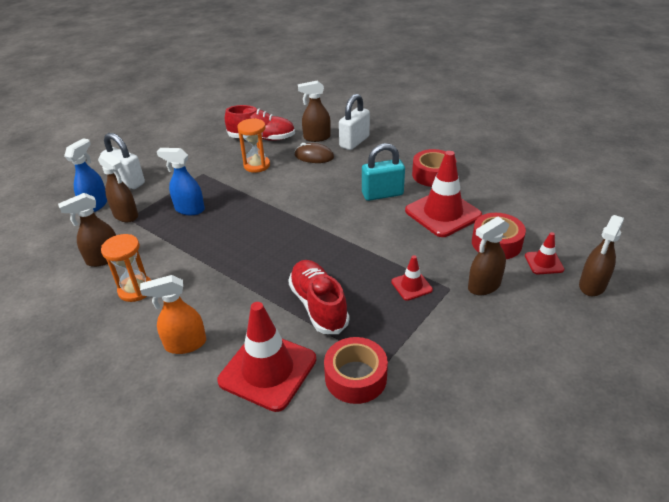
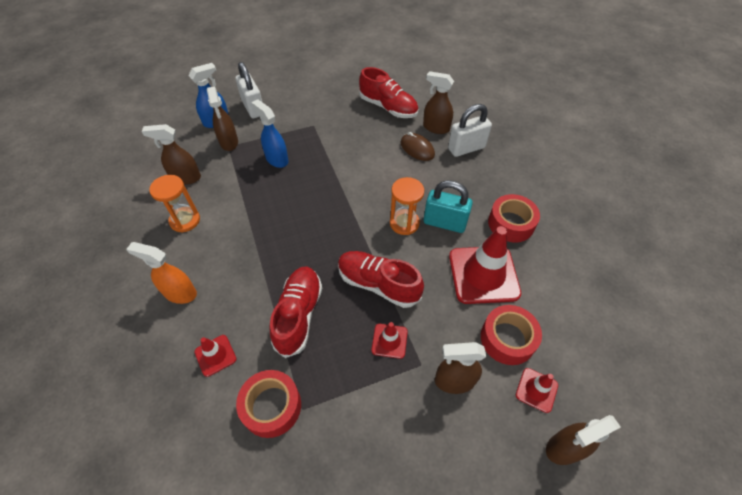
camera: 30 degrees right, 15 degrees up
(257, 165) = (361, 137): orange hourglass -> orange hourglass (404, 223)
(268, 370) = (215, 355): red traffic cone -> red traffic cone, size x0.48
(367, 255) = (378, 284): none -> red shoe

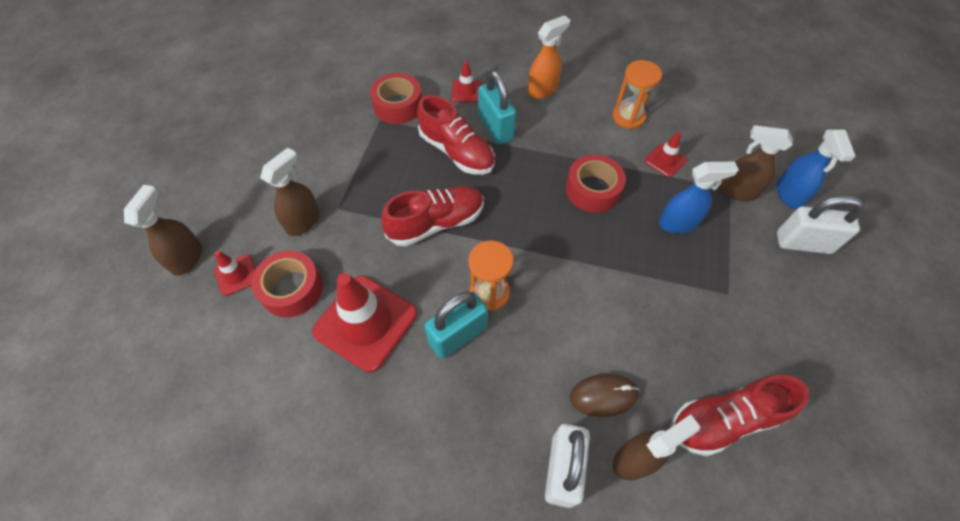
camera: 125 degrees right, 5 degrees up
(185, 178) = (693, 135): brown spray bottle -> none
(251, 302) = (495, 128): none -> turquoise padlock
(389, 341) = (377, 199): red traffic cone -> red traffic cone (665, 160)
(511, 223) = (397, 412): red tape -> red tape (592, 190)

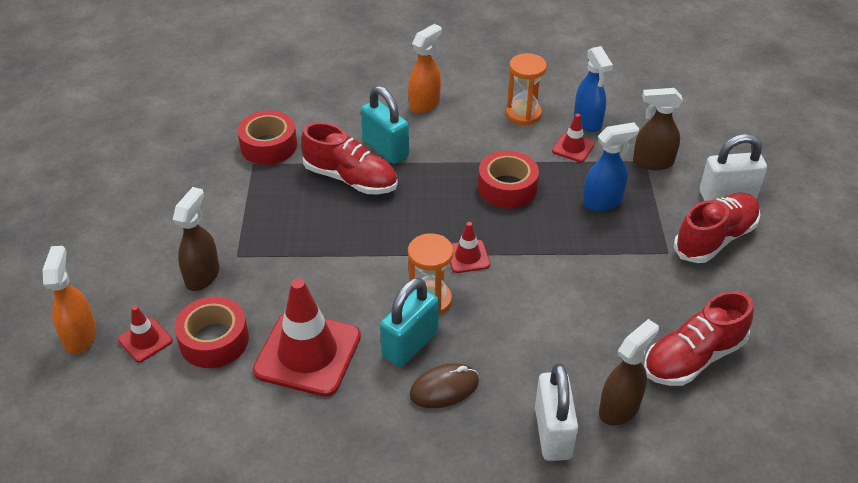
camera: 15 degrees left, 15 degrees down
(187, 258) = (80, 336): brown spray bottle -> orange spray bottle
(436, 223) = (352, 249): red shoe -> red shoe (715, 239)
(466, 91) = (341, 119): red traffic cone -> red traffic cone (467, 256)
(603, 396) = (573, 363): brown mouse -> brown mouse (444, 388)
(789, 194) = (703, 156): blue spray bottle -> blue spray bottle (588, 122)

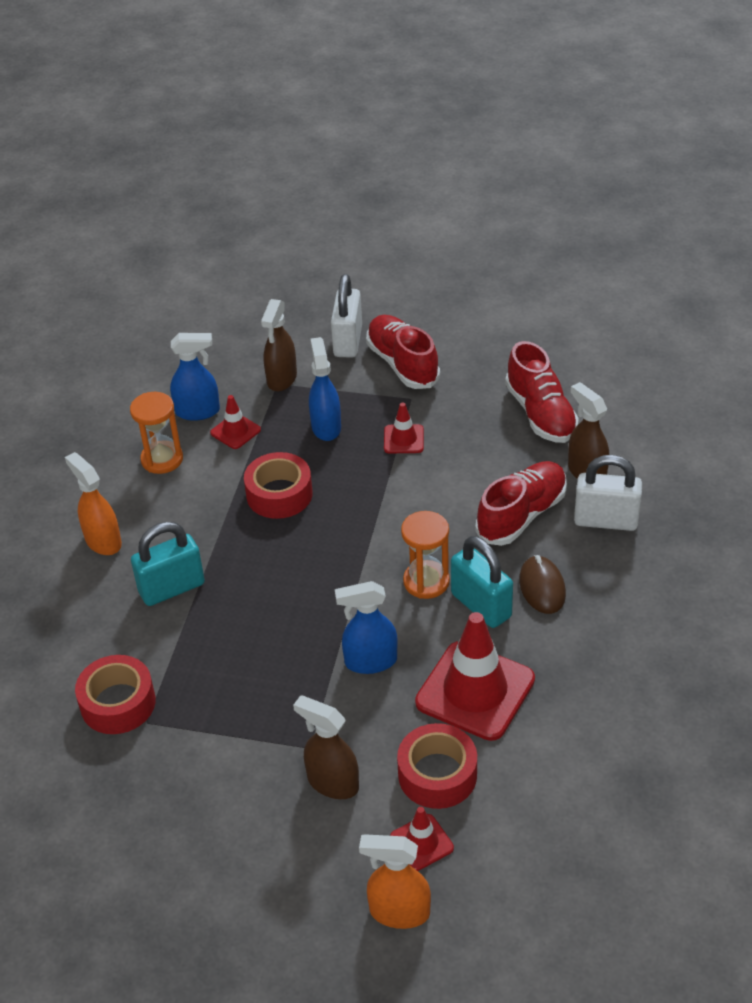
camera: 75 degrees left, 0 degrees up
(330, 277) = (370, 661): none -> blue spray bottle
(350, 179) = (213, 627): red shoe -> red shoe (522, 515)
(467, 256) = (372, 543): red traffic cone -> red traffic cone (403, 439)

